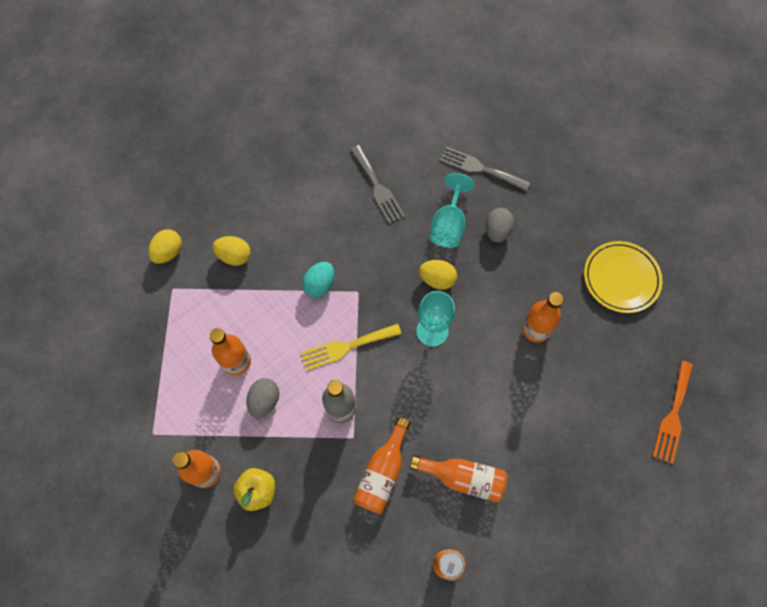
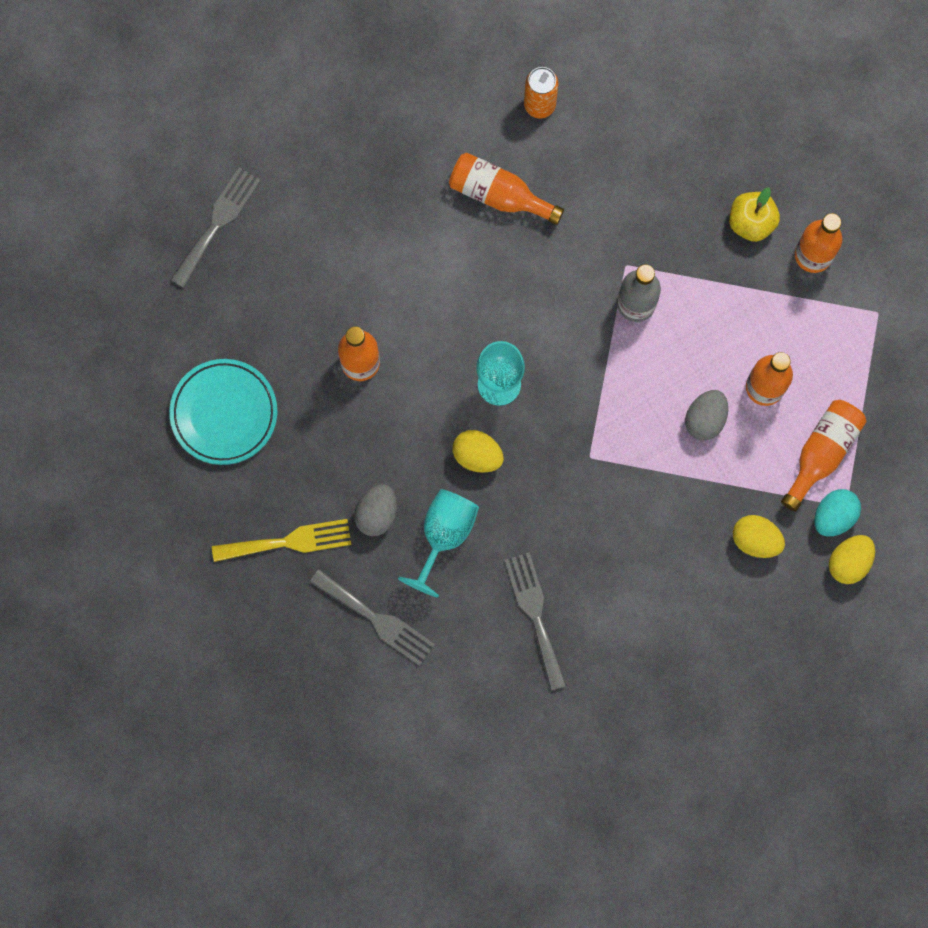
camera: 170 degrees left, 10 degrees up
(265, 401) = (732, 329): grey egg -> grey egg (705, 419)
(320, 285) = (641, 476): turquoise egg -> turquoise egg (833, 516)
(346, 347) = (617, 382): yellow fork -> yellow fork (288, 542)
(382, 472) = (596, 217): orange bottle -> orange bottle (822, 453)
(620, 278) = (224, 413): yellow plate -> turquoise plate
(673, 415) = (217, 223): orange fork -> grey fork

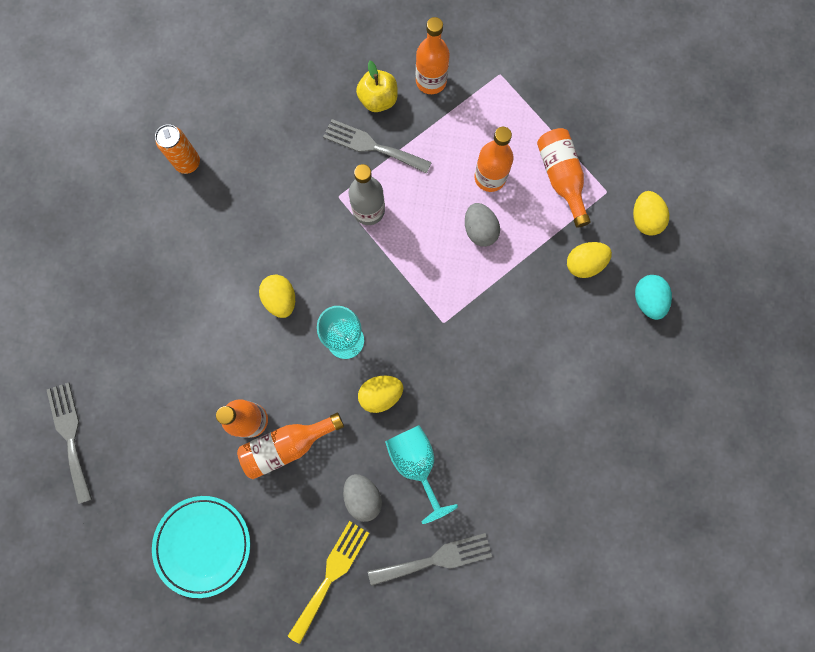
camera: 50 degrees left, 0 degrees up
(487, 296) = (281, 299): none -> yellow egg
(498, 194) = (221, 236): orange bottle -> orange bottle (287, 445)
(535, 614) = (519, 446): grey fork -> grey fork (372, 146)
(833, 516) = (607, 204): turquoise egg -> turquoise egg (647, 300)

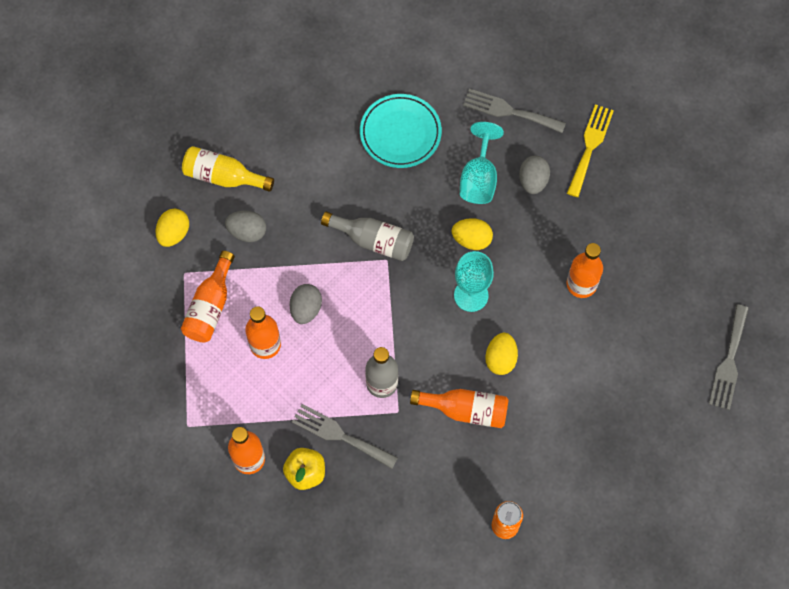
camera: 145 degrees left, 10 degrees down
(203, 545) = (670, 222): turquoise plate -> turquoise plate (400, 133)
(287, 445) = (565, 249): orange bottle -> orange bottle (466, 410)
(331, 576) = (590, 146): yellow fork -> yellow fork turned 135 degrees clockwise
(372, 146) = (340, 435): grey fork -> grey fork turned 150 degrees clockwise
(468, 332) = (373, 241): none -> grey bottle
(584, 264) = (247, 232): yellow egg -> grey egg
(647, 300) = (223, 176): turquoise egg -> yellow bottle

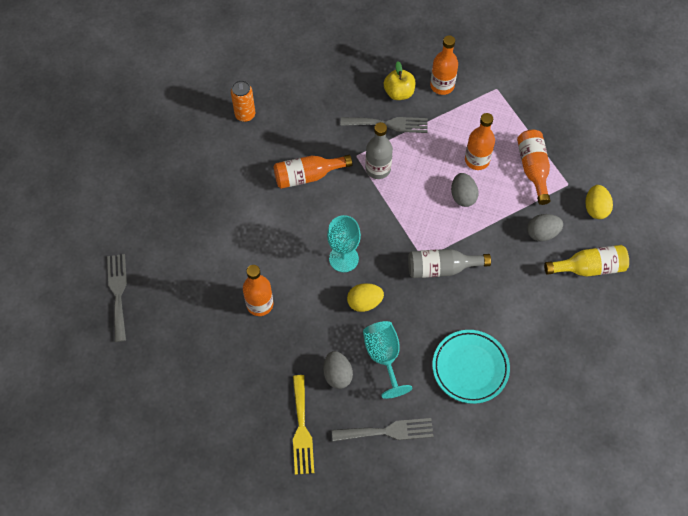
camera: 155 degrees right, 5 degrees down
(500, 359) = (298, 221): yellow egg -> none

